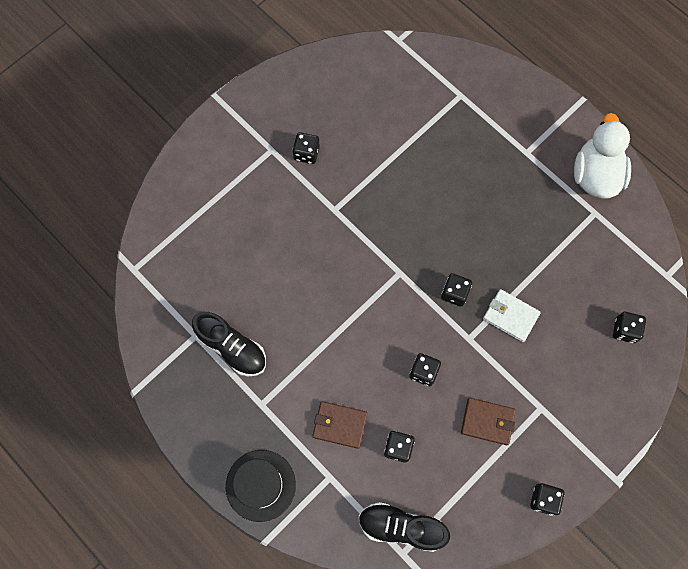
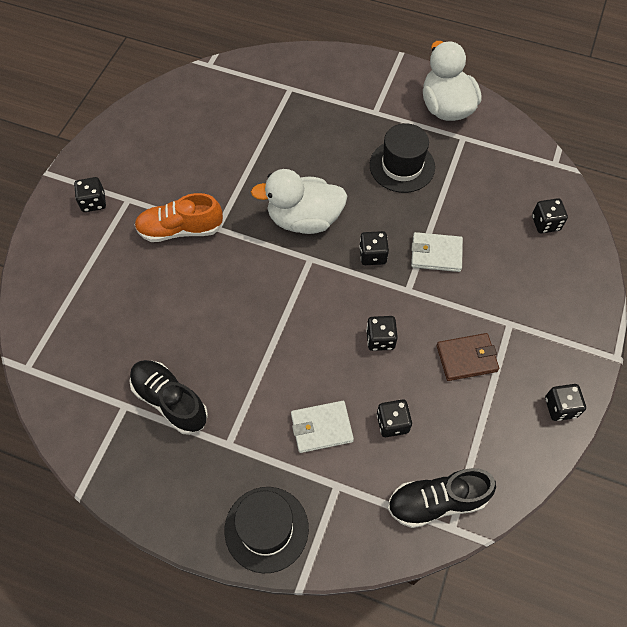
camera: 25 degrees left, 10 degrees down
(232, 348) = (170, 401): black shoe -> black shoe turned 150 degrees counterclockwise
(303, 198) = (180, 229): none -> orange shoe
(306, 153) = (165, 189): black dice -> black dice (93, 202)
(339, 425) = (321, 428): brown wallet -> white wallet
(412, 233) = (304, 219): none -> white duck
(523, 218) = (402, 166): none -> black hat

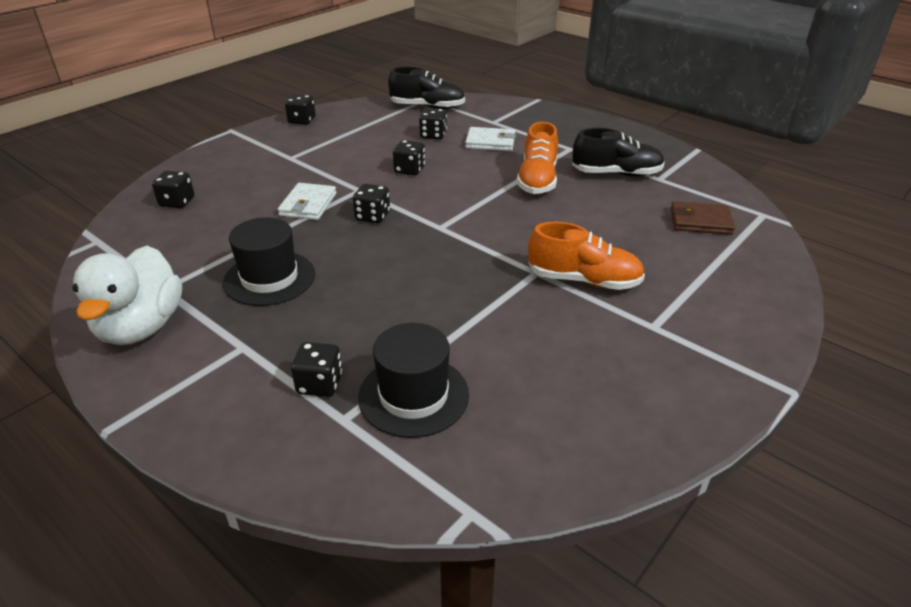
camera: 160 degrees left, 25 degrees down
(93, 202) = (705, 334): black dice -> black dice (320, 384)
(170, 401) = (616, 174): black shoe -> black shoe turned 60 degrees counterclockwise
(248, 361) = (537, 180): none -> orange shoe
(266, 529) = (553, 117): black hat -> black hat (413, 395)
(304, 219) = (427, 257): white duck -> none
(436, 254) = (308, 205): white wallet -> white wallet turned 75 degrees clockwise
(466, 358) = (346, 149): brown wallet -> brown wallet (700, 221)

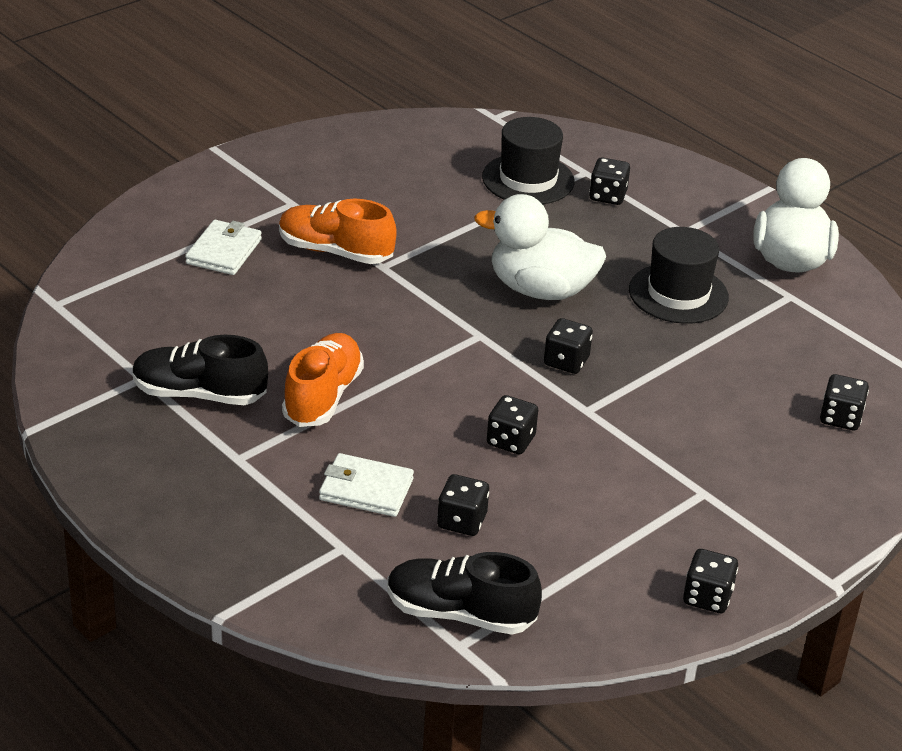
camera: 175 degrees left, 0 degrees up
(308, 205) = (655, 391): white wallet -> white wallet (224, 251)
(394, 267) = (540, 290): none -> white duck
(700, 221) = (146, 303): brown wallet -> none

